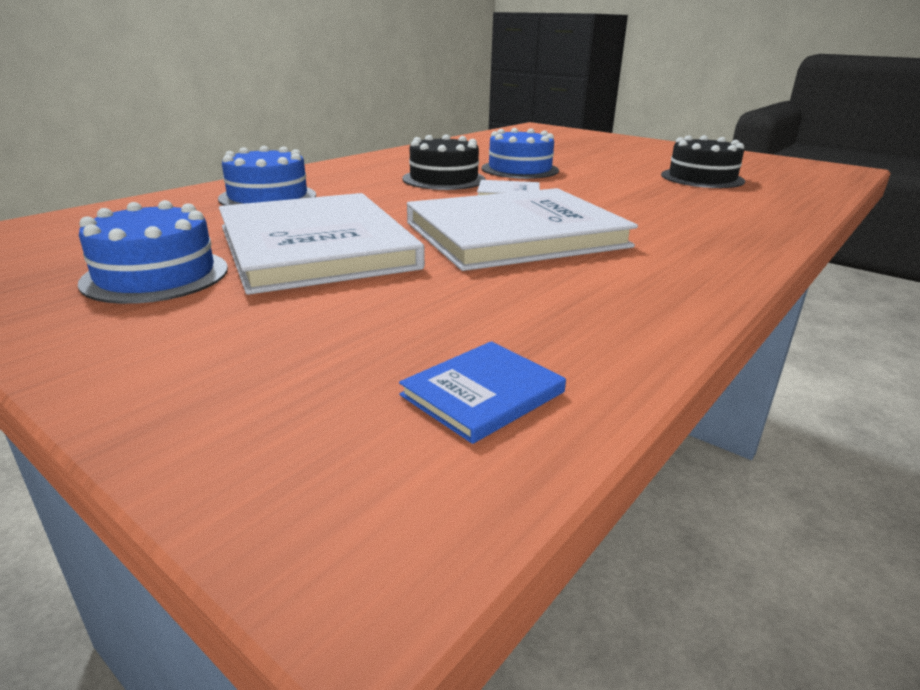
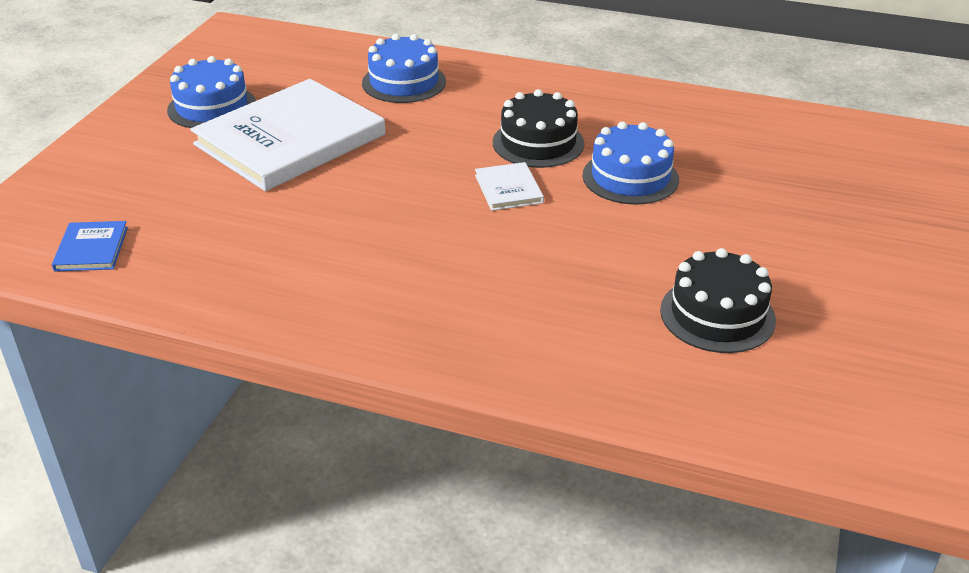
camera: 70 degrees right, 10 degrees up
(482, 393) = (91, 249): blue book -> blue book turned 60 degrees clockwise
(515, 235) = (371, 215): white book -> none

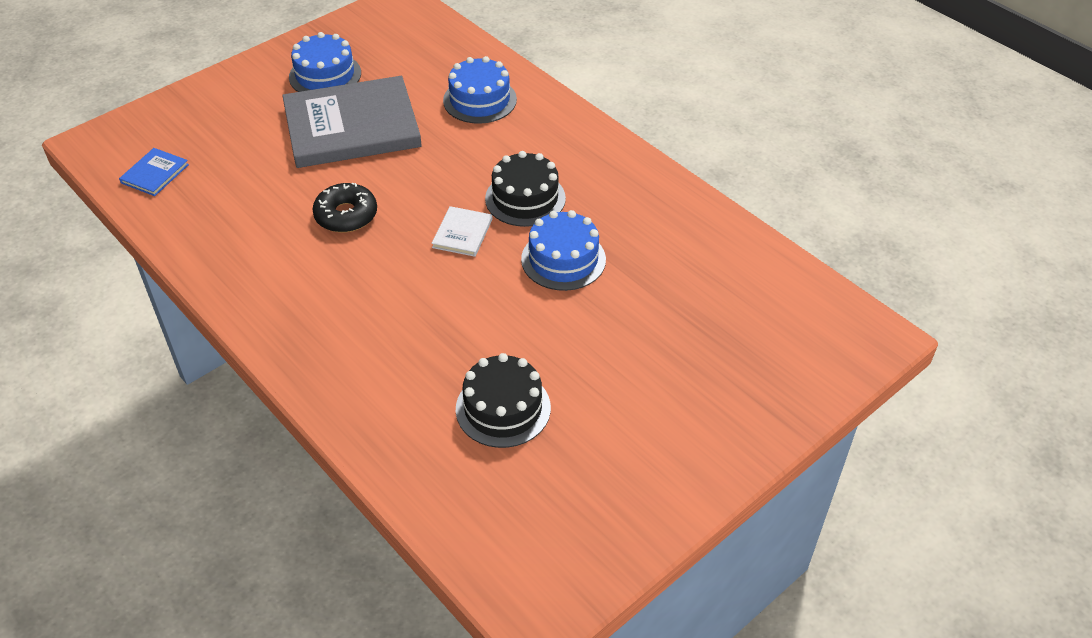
camera: 30 degrees right, 10 degrees up
(290, 139) = (352, 126): white book -> grey book
(367, 213) = (346, 215): none -> black donut

